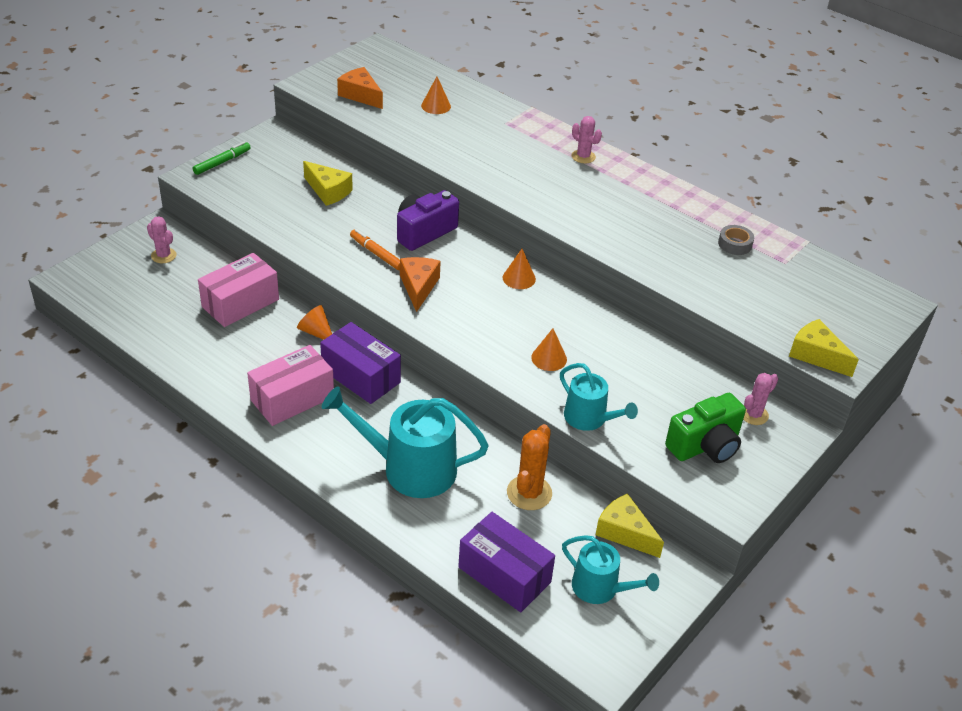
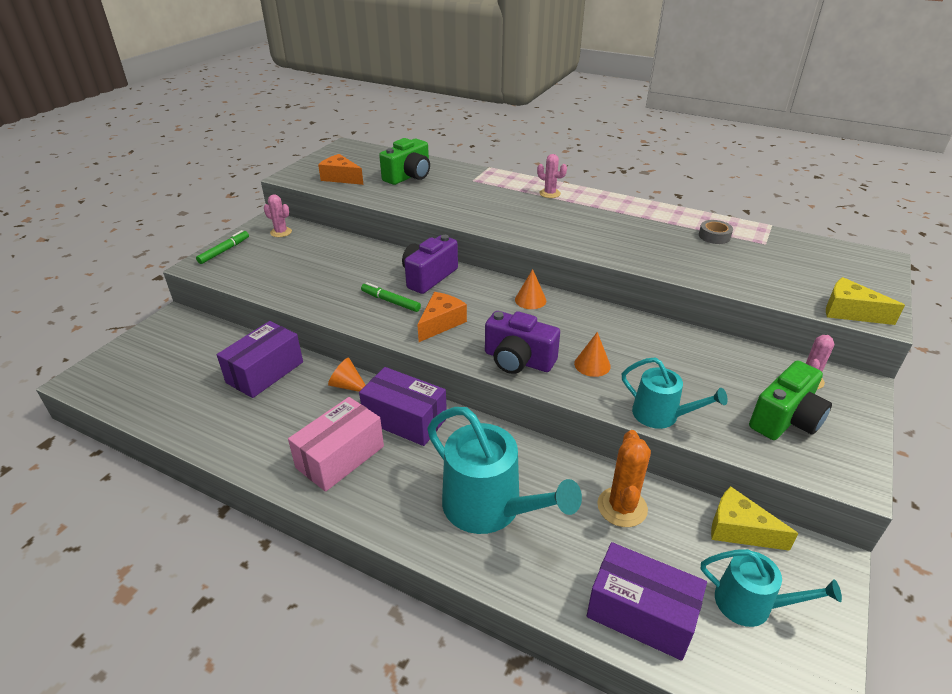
camera: 10 degrees left, 5 degrees down
(163, 256) = (179, 342): pink cactus -> pink cactus (281, 232)
(240, 303) = (265, 372): pink box -> purple box
(328, 191) = (329, 258): yellow cheese -> none
(376, 253) = (390, 301): orange marker -> green marker
(411, 468) = (489, 507): turquoise watering can -> turquoise watering can turned 135 degrees counterclockwise
(419, 287) = (441, 323): orange cheese -> orange cheese turned 45 degrees clockwise
(436, 106) = (409, 176): orange cone -> green camera
(479, 340) = (518, 360): none -> purple camera

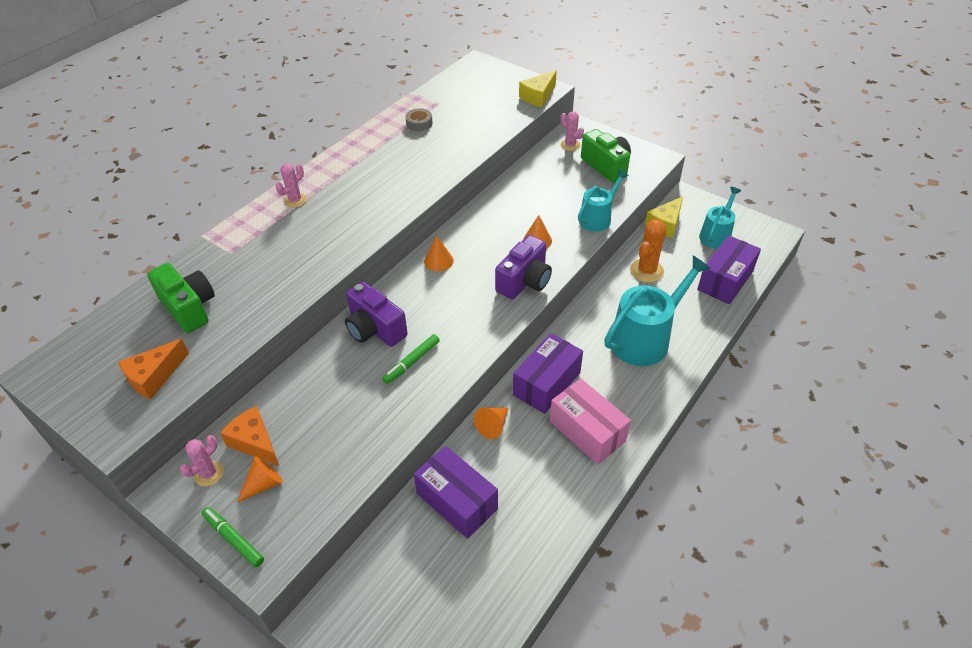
camera: 80 degrees left, 10 degrees up
(268, 254) = (264, 484): none -> orange cone
(441, 323) = (460, 326): orange cheese -> orange cheese (255, 442)
(622, 507) = (646, 271): orange cactus -> orange cactus turned 75 degrees counterclockwise

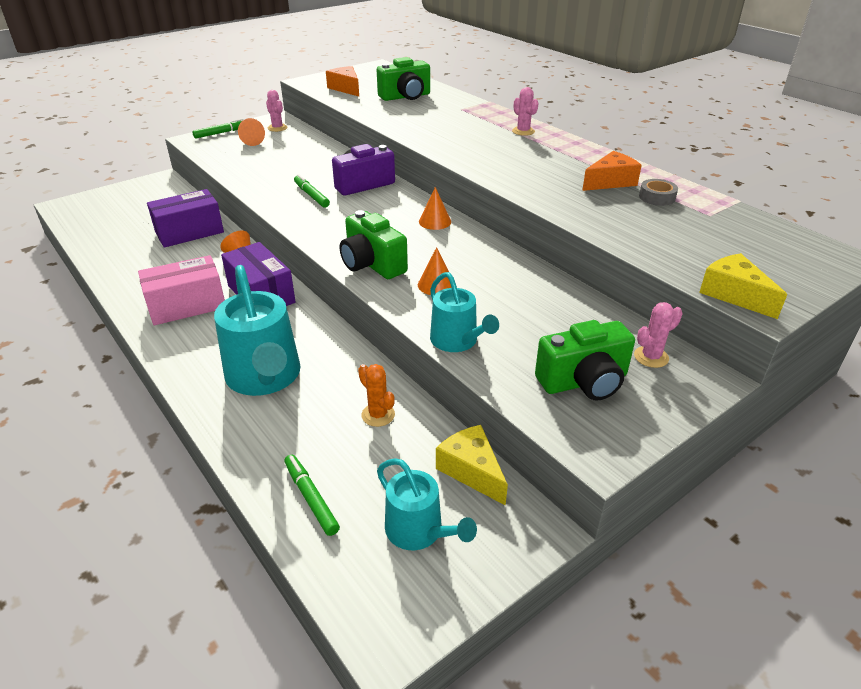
camera: 105 degrees right, 10 degrees down
(255, 442) = (288, 140): orange cheese -> orange cheese (610, 182)
(524, 281) = (372, 264): purple camera -> green camera
(646, 271) = (378, 415): orange cactus -> orange cactus, size x0.65
(725, 280) = (311, 498): purple box -> green marker

